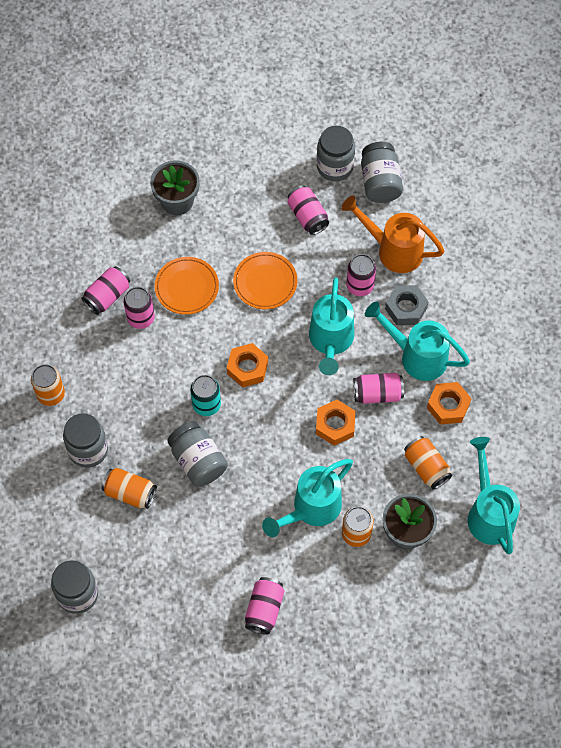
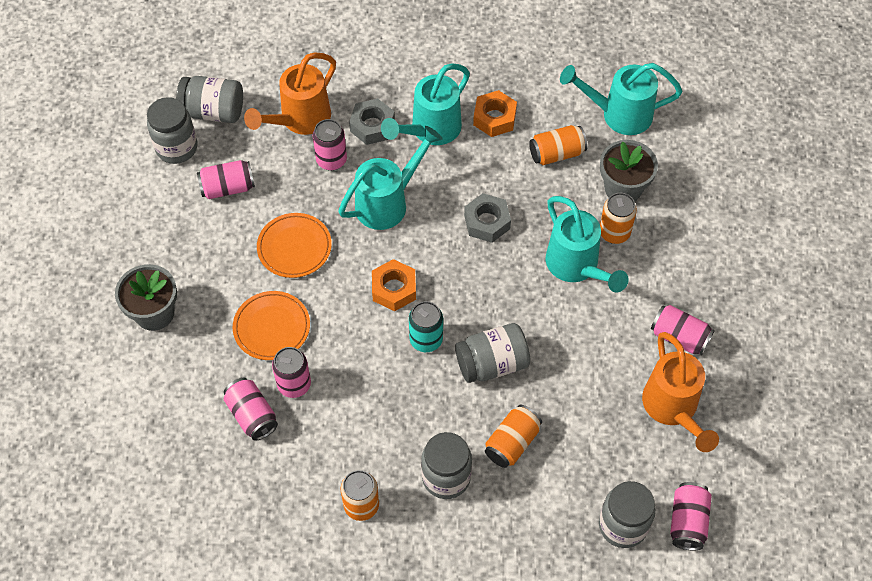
camera: 75 degrees left, 5 degrees down
(193, 616) = (673, 408): none -> orange watering can
(330, 341) = (387, 202): turquoise watering can -> turquoise watering can turned 60 degrees counterclockwise
(335, 425) = (487, 222): orange nut -> grey nut
(377, 394) = (462, 175): pink can -> pink can (687, 521)

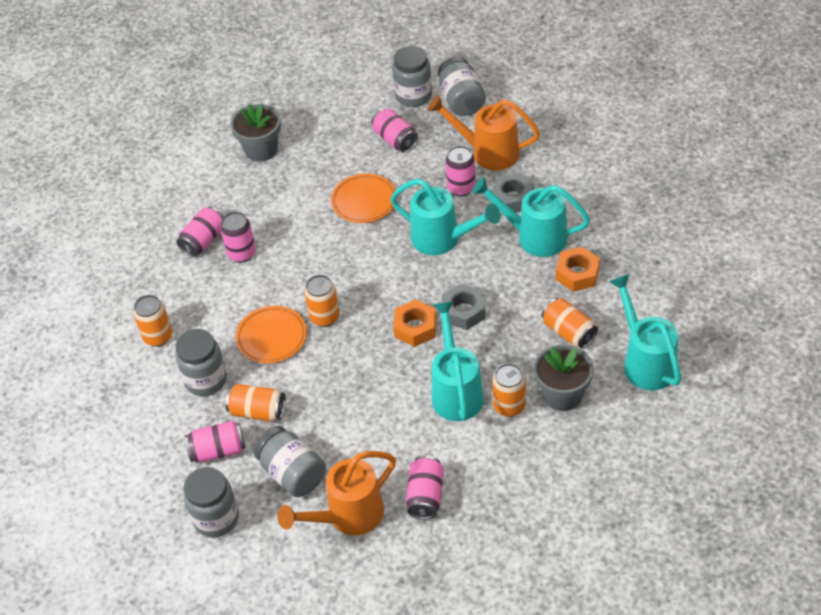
camera: 70 degrees right, 10 degrees down
(272, 327) = (284, 219): orange plate -> orange plate (271, 337)
(394, 289) = (361, 277): orange nut -> orange nut (415, 328)
(426, 340) = (324, 317): turquoise can -> orange can
(492, 363) = (325, 369): grey jar -> grey jar (292, 473)
(576, 266) = (456, 391): turquoise watering can -> turquoise watering can turned 135 degrees clockwise
(687, 521) = (241, 566): pink can -> pink can (218, 451)

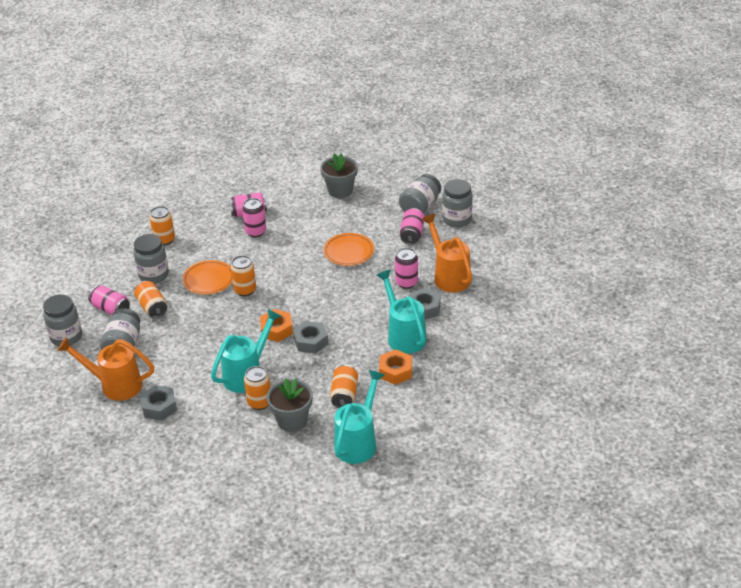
camera: 45 degrees right, 10 degrees down
(425, 495) = (159, 407): pink can -> grey nut
(442, 239) = (356, 299): turquoise watering can -> none
(461, 100) = (478, 240): grey jar -> grey jar (420, 207)

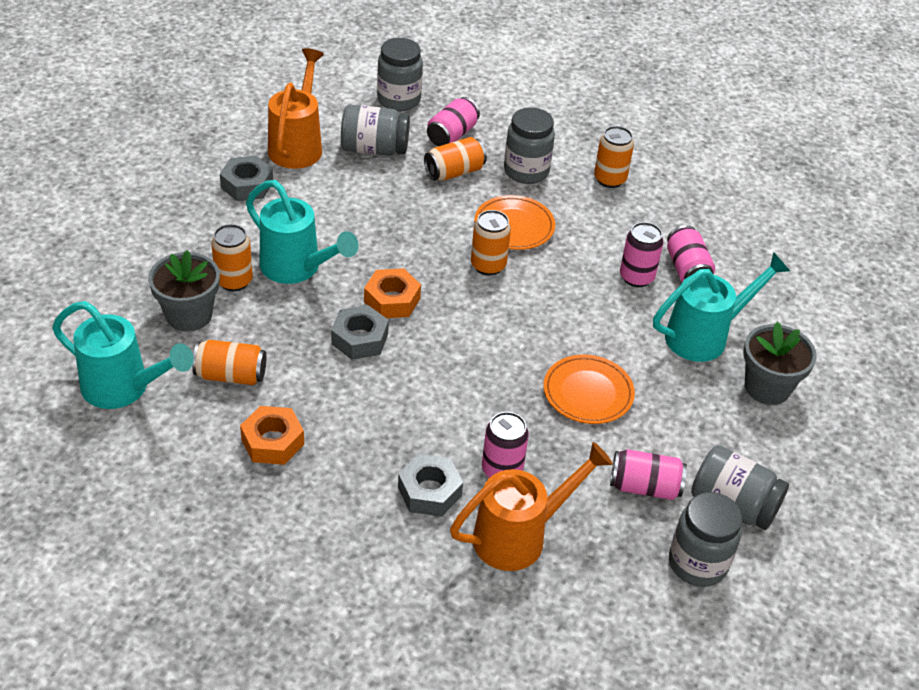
camera: 85 degrees right, 5 degrees up
(404, 335) = (360, 458): turquoise watering can -> turquoise watering can (704, 336)

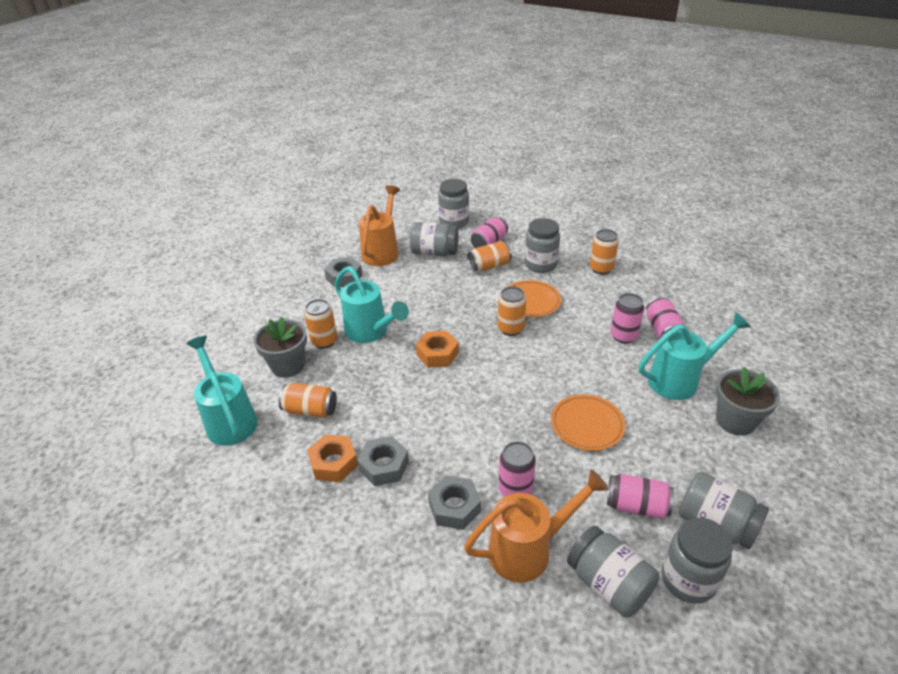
camera: 10 degrees right, 5 degrees down
(123, 388) = (229, 420): turquoise watering can -> turquoise watering can turned 150 degrees counterclockwise
(360, 339) = (410, 382): grey nut -> grey nut (384, 466)
(610, 570) = (609, 584): none -> grey jar

